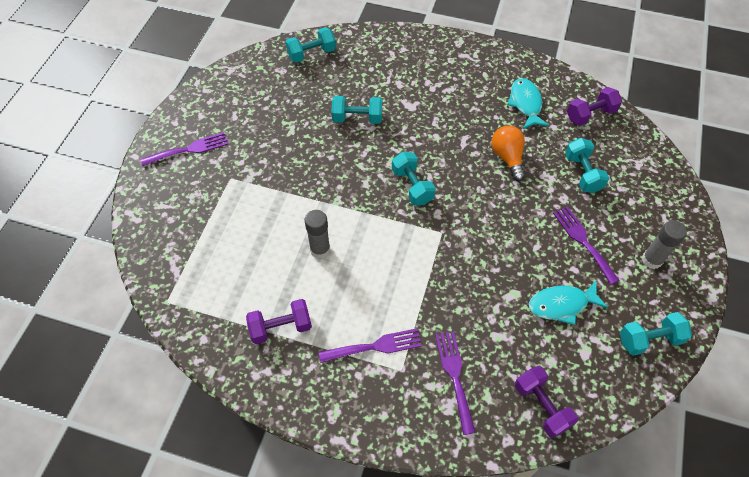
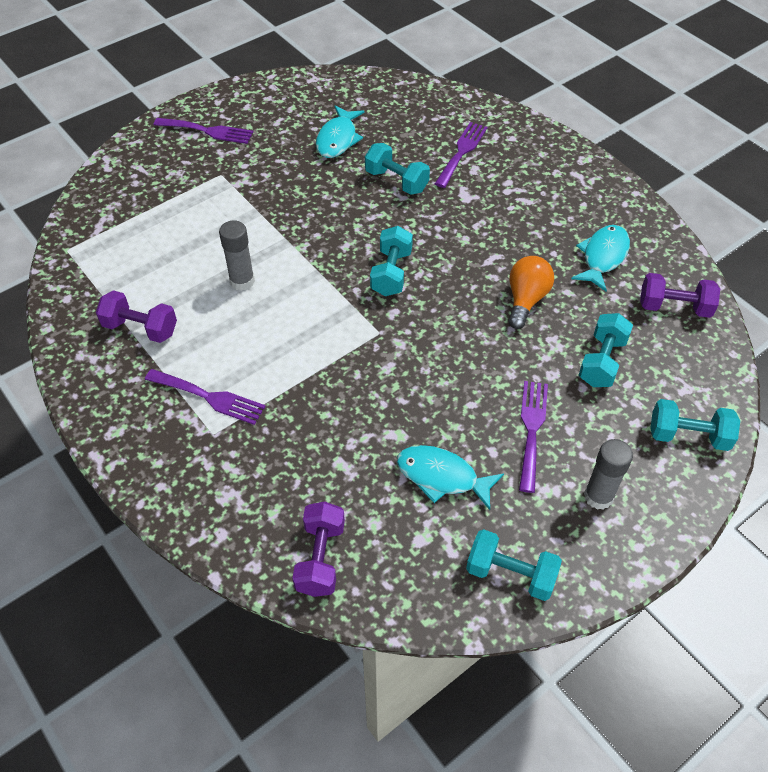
camera: 35 degrees right, 5 degrees down
(290, 108) = (338, 139): none -> turquoise fish
(311, 54) = (408, 99): turquoise dumbbell -> turquoise dumbbell (688, 436)
(454, 376) = (259, 472): purple fork -> purple fork (462, 152)

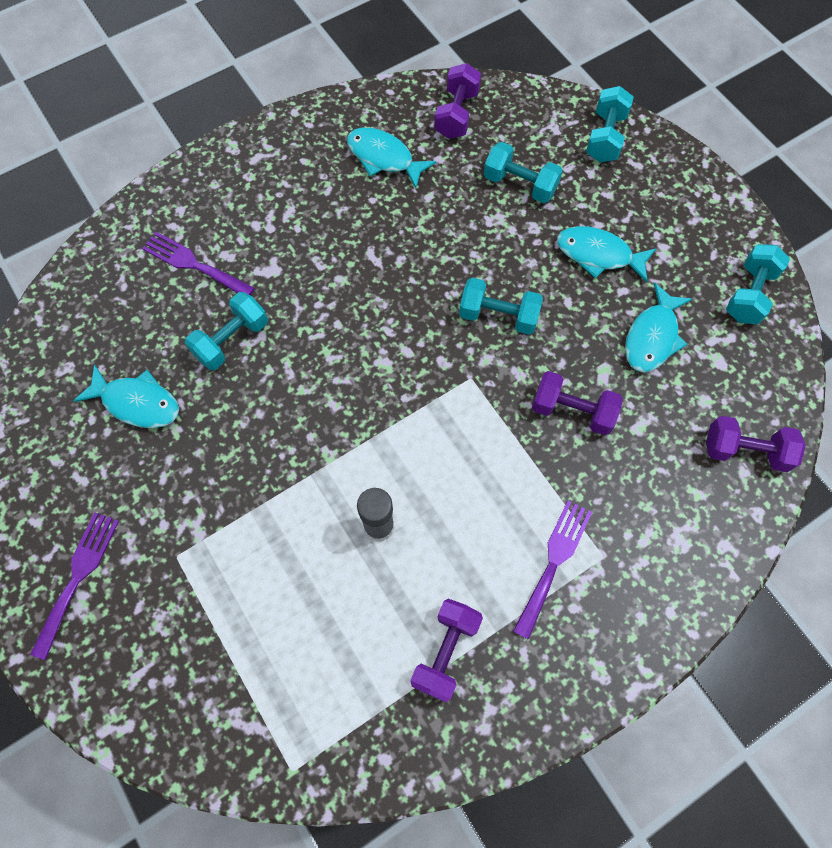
camera: 85 degrees left, 15 degrees up
(353, 409) = (572, 411): none -> purple dumbbell
(391, 273) = (384, 359): turquoise dumbbell -> turquoise dumbbell (498, 316)
(526, 300) = (436, 234): orange light bulb -> none
(532, 429) = (598, 255): purple fork -> turquoise fish
(598, 496) = (669, 215): grey glue stick -> none

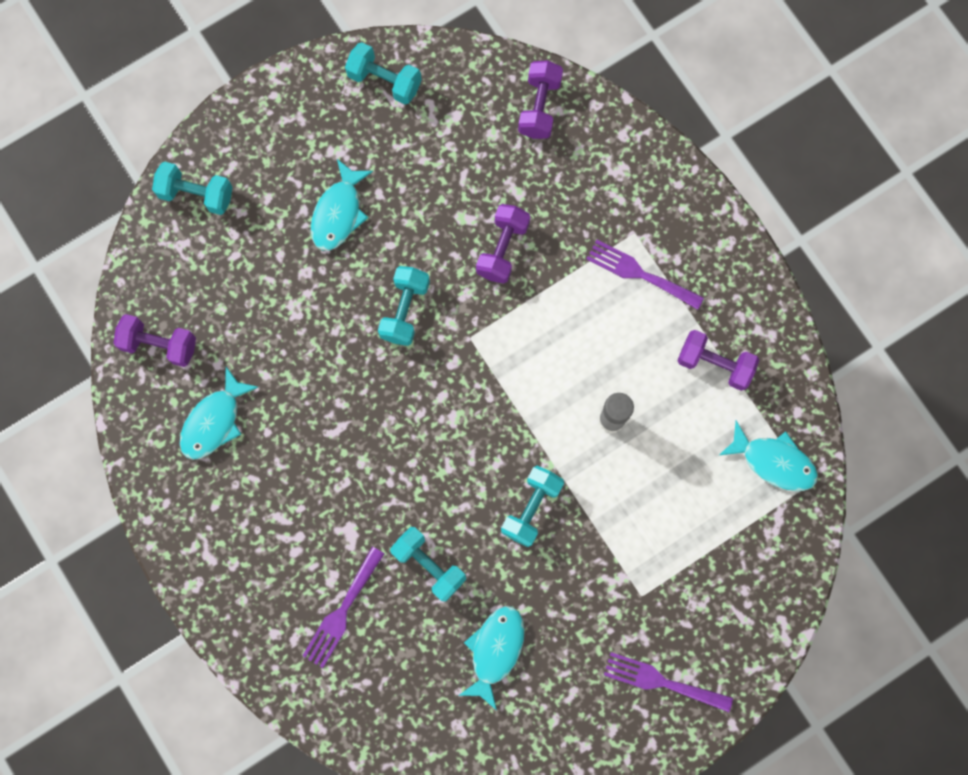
camera: 90 degrees left, 10 degrees up
(520, 184) = (253, 283): turquoise dumbbell -> turquoise dumbbell (531, 508)
(652, 337) = (428, 172): turquoise fish -> turquoise fish (774, 461)

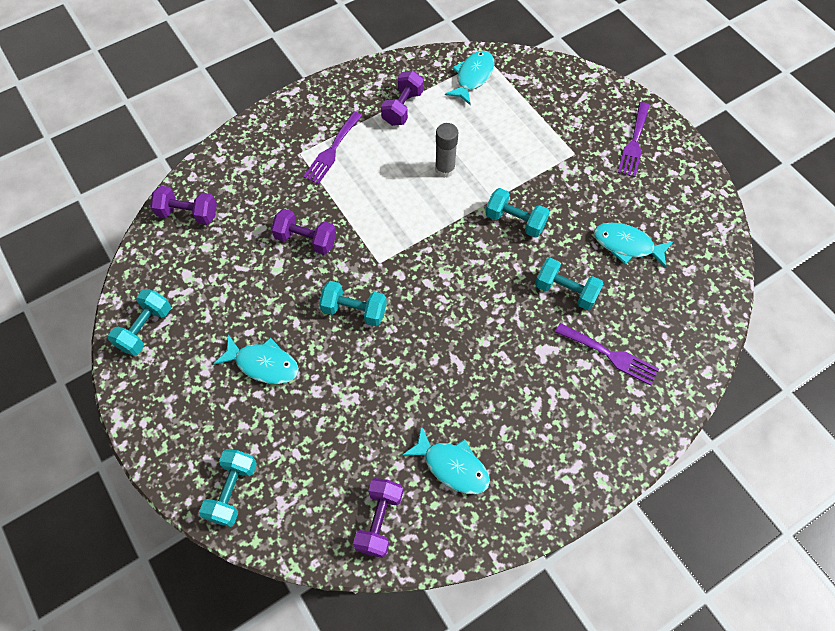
camera: 90 degrees left, 15 degrees down
(429, 565) = (565, 291): turquoise dumbbell -> turquoise dumbbell turned 75 degrees clockwise

